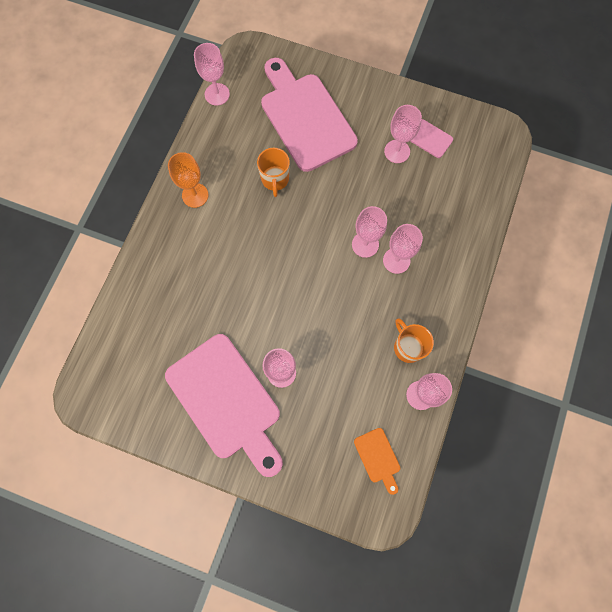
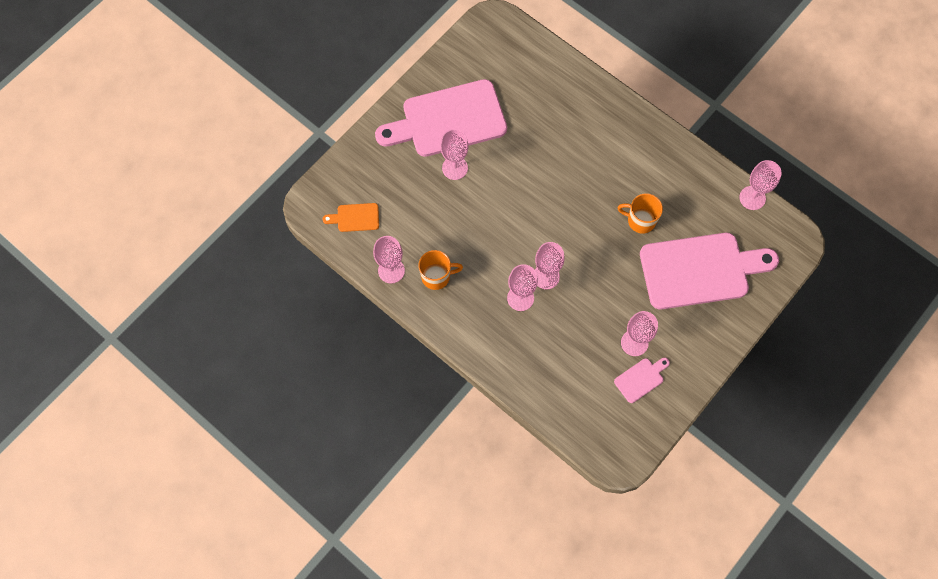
camera: 110 degrees right, 5 degrees down
(195, 195) = (647, 148): orange goblet -> none

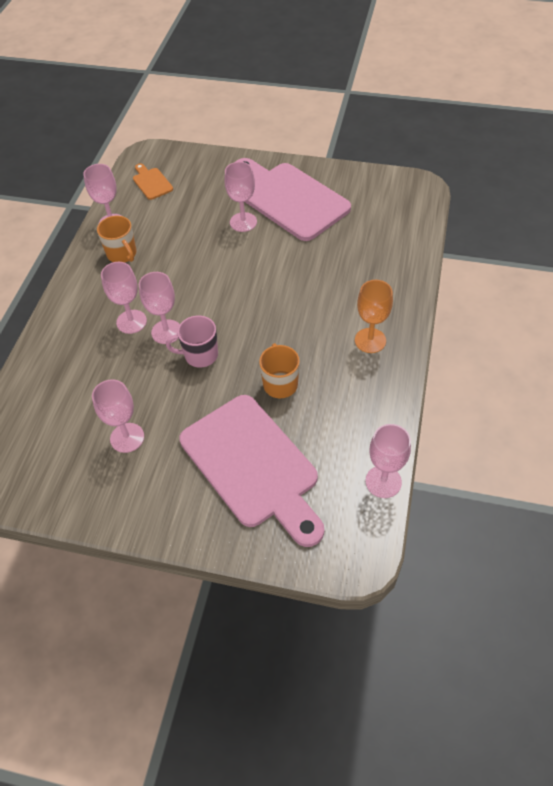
camera: 65 degrees right, 15 degrees down
(583, 262) = (200, 355): none -> pink mug
(633, 143) = (370, 340): none -> orange goblet
(641, 379) = (85, 461): pink cutting board -> none

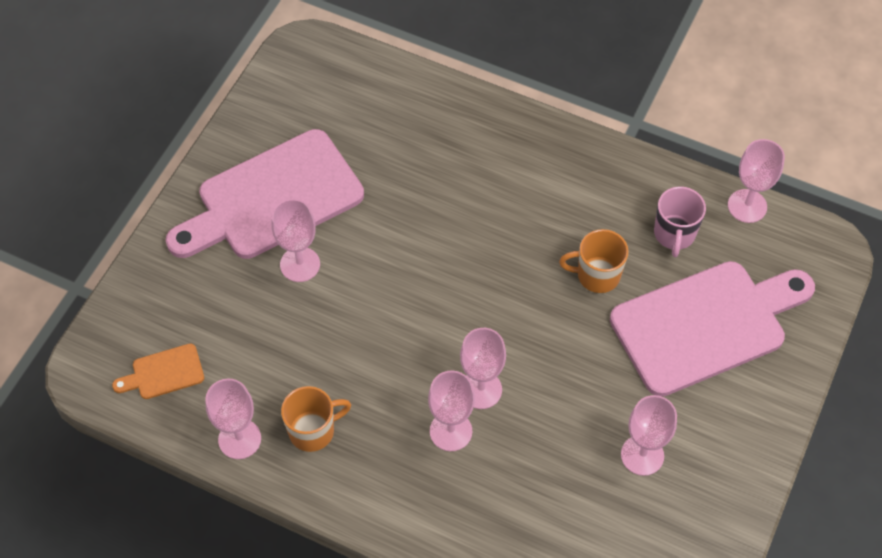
camera: 80 degrees left, 5 degrees up
(200, 355) = (531, 355): pink mug -> pink mug (674, 234)
(370, 340) = (554, 169): orange goblet -> none

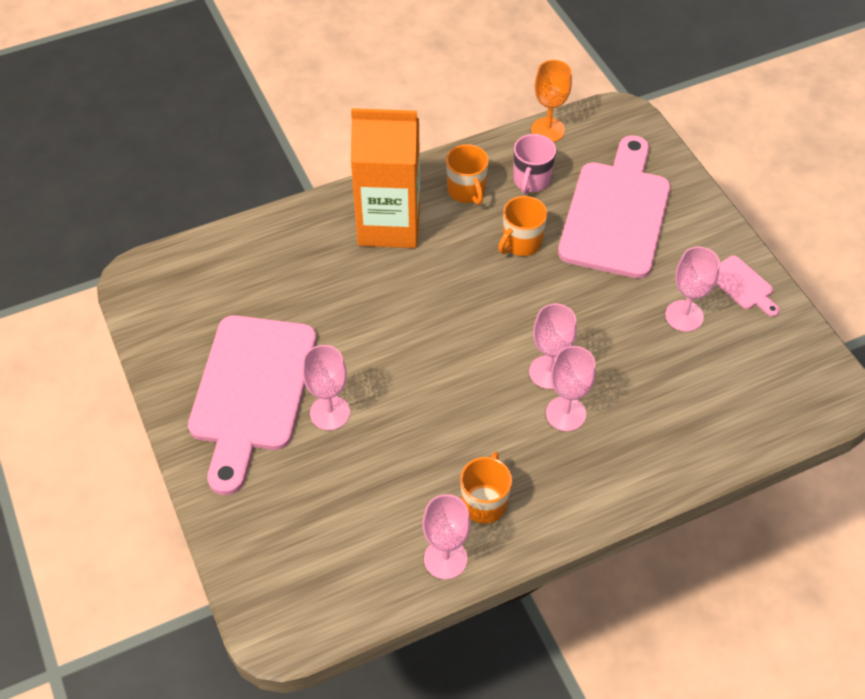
camera: 50 degrees left, 5 degrees down
(164, 373) = (333, 574): orange cutting board -> none
(519, 167) = (389, 225): none -> orange carton
(612, 196) = (466, 191): none -> orange mug
(674, 234) = (531, 181): pink mug -> pink mug turned 60 degrees clockwise
(725, 481) = (742, 285): none -> pink cutting board
(747, 206) = (547, 130): pink goblet -> orange goblet

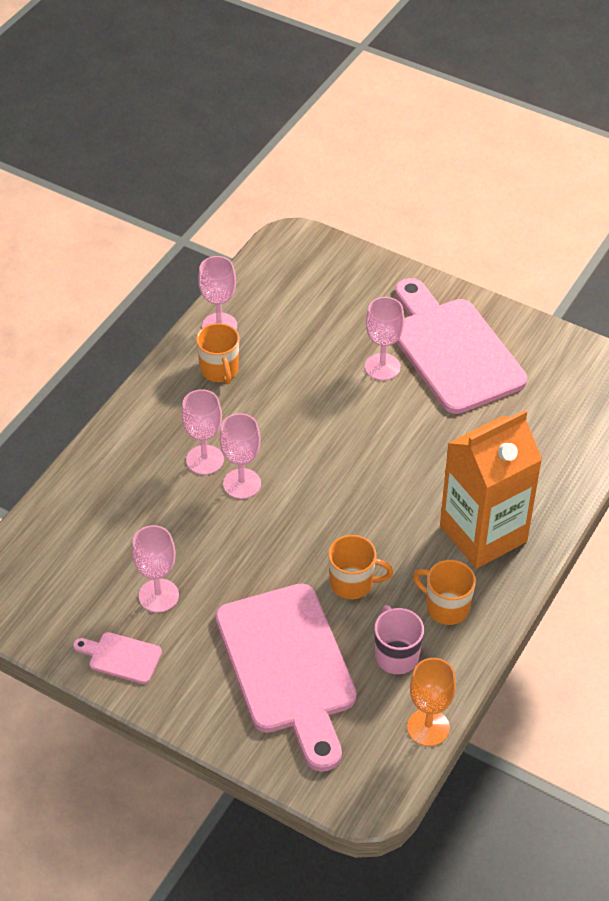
camera: 145 degrees right, 5 degrees down
(521, 243) = (353, 583): orange mug -> orange mug turned 90 degrees clockwise

